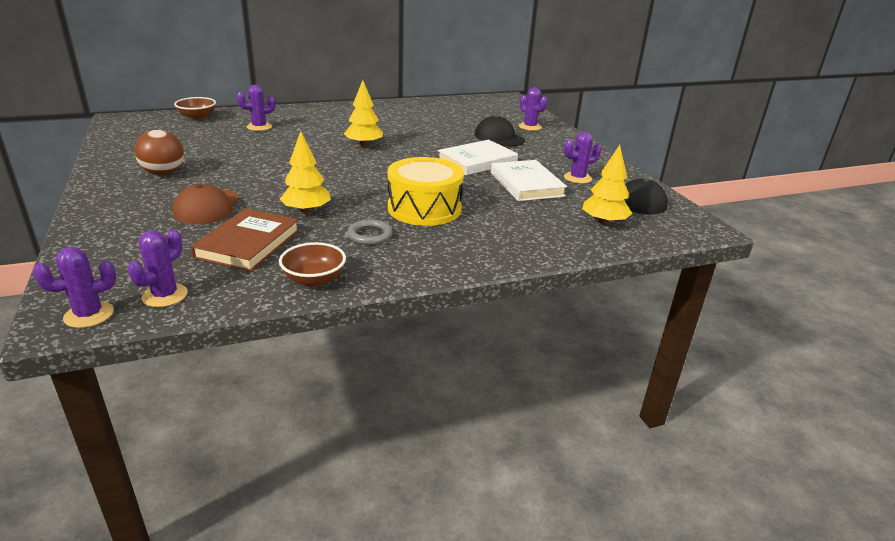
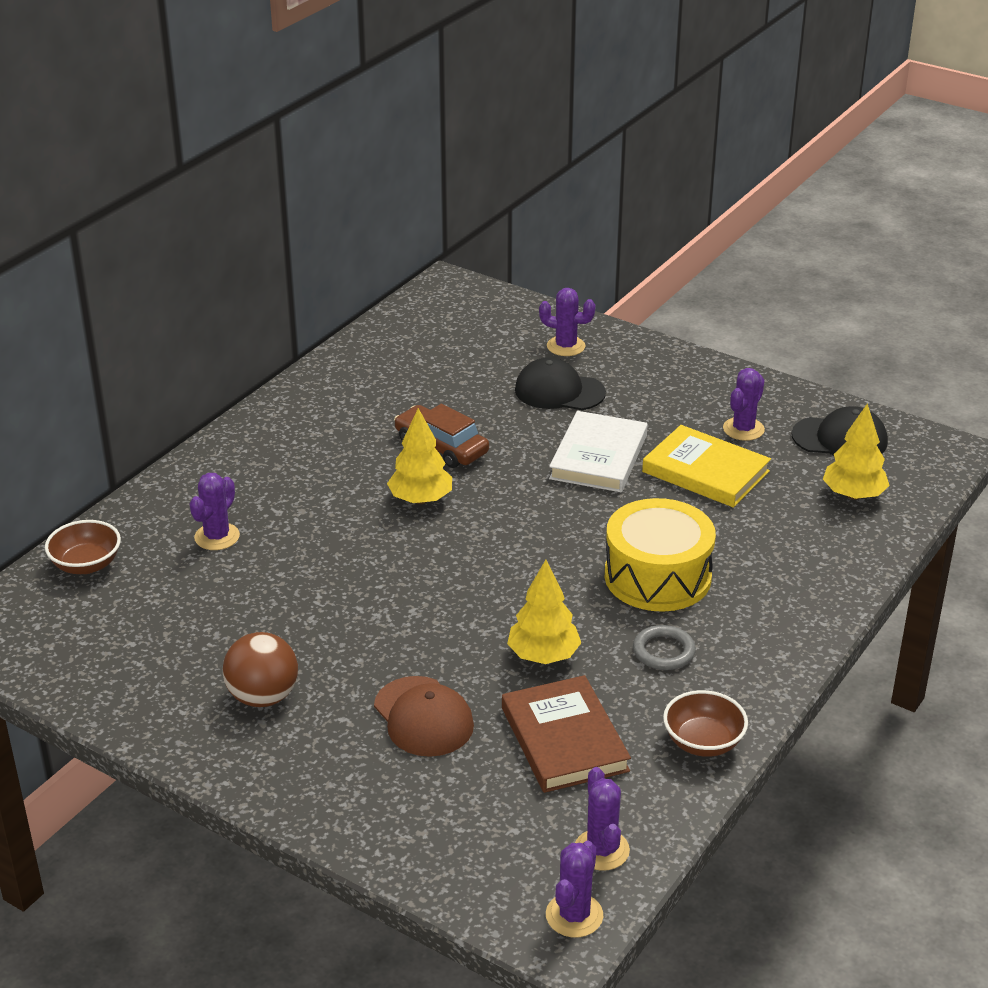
camera: 35 degrees left, 5 degrees up
(407, 135) = (441, 447): none -> brown car
(526, 184) = (705, 471): white book -> yellow book

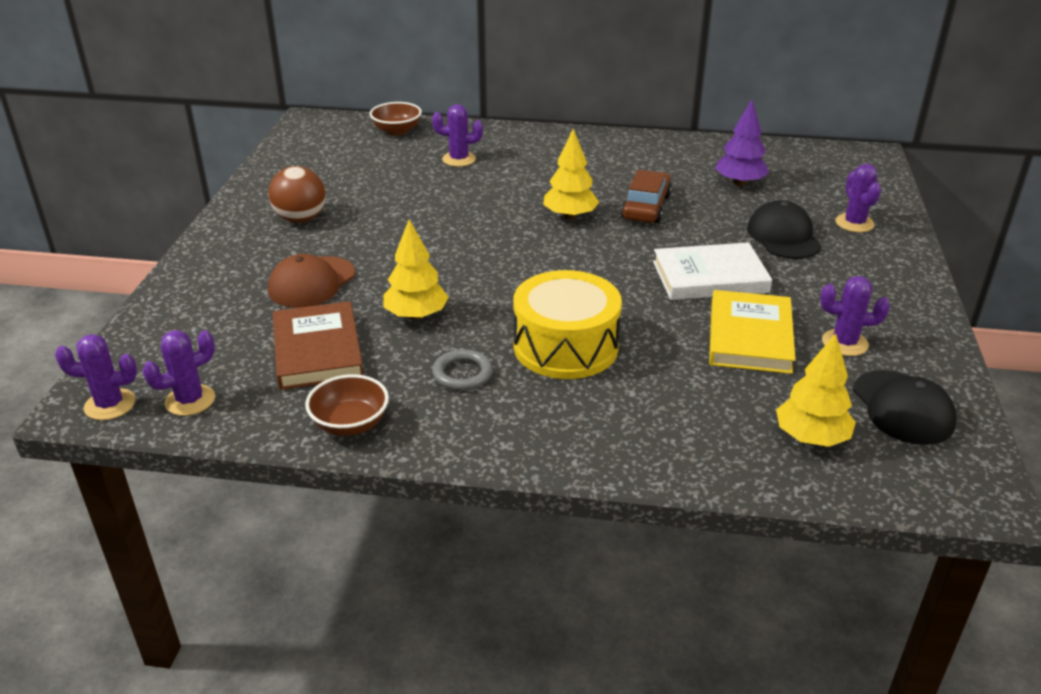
camera: 65 degrees right, 0 degrees up
(440, 375) = (739, 183): none -> purple tree
(564, 739) = (318, 350): brown book -> brown book turned 60 degrees counterclockwise

